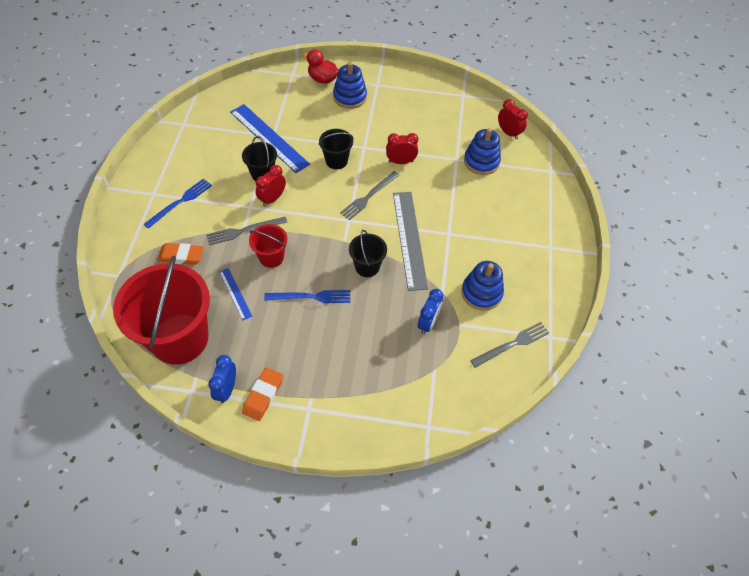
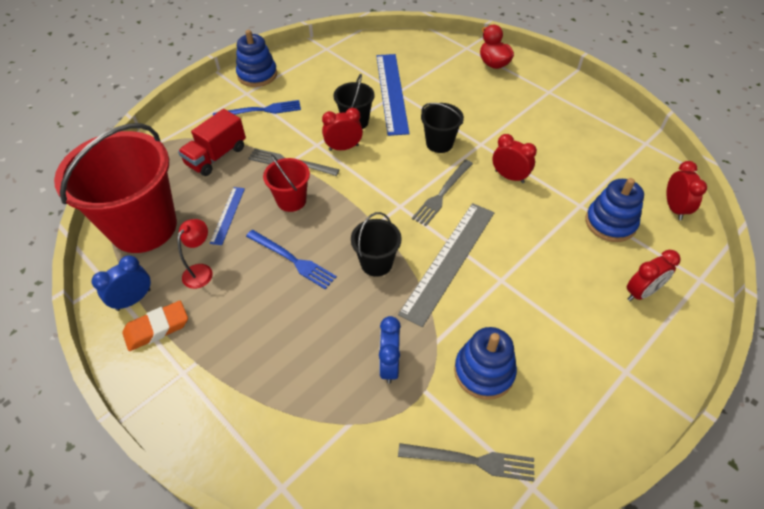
camera: 40 degrees right, 5 degrees down
(181, 256) = (216, 156): orange eraser -> red truck
(255, 341) = (201, 271): none -> red lamp
(350, 97) = (508, 91): blue stacking toy -> blue stacking toy (257, 75)
(368, 196) = (442, 194): grey fork -> grey fork turned 45 degrees counterclockwise
(428, 322) = (389, 365): blue clock -> blue clock turned 120 degrees clockwise
(527, 196) = (641, 293): none -> red clock

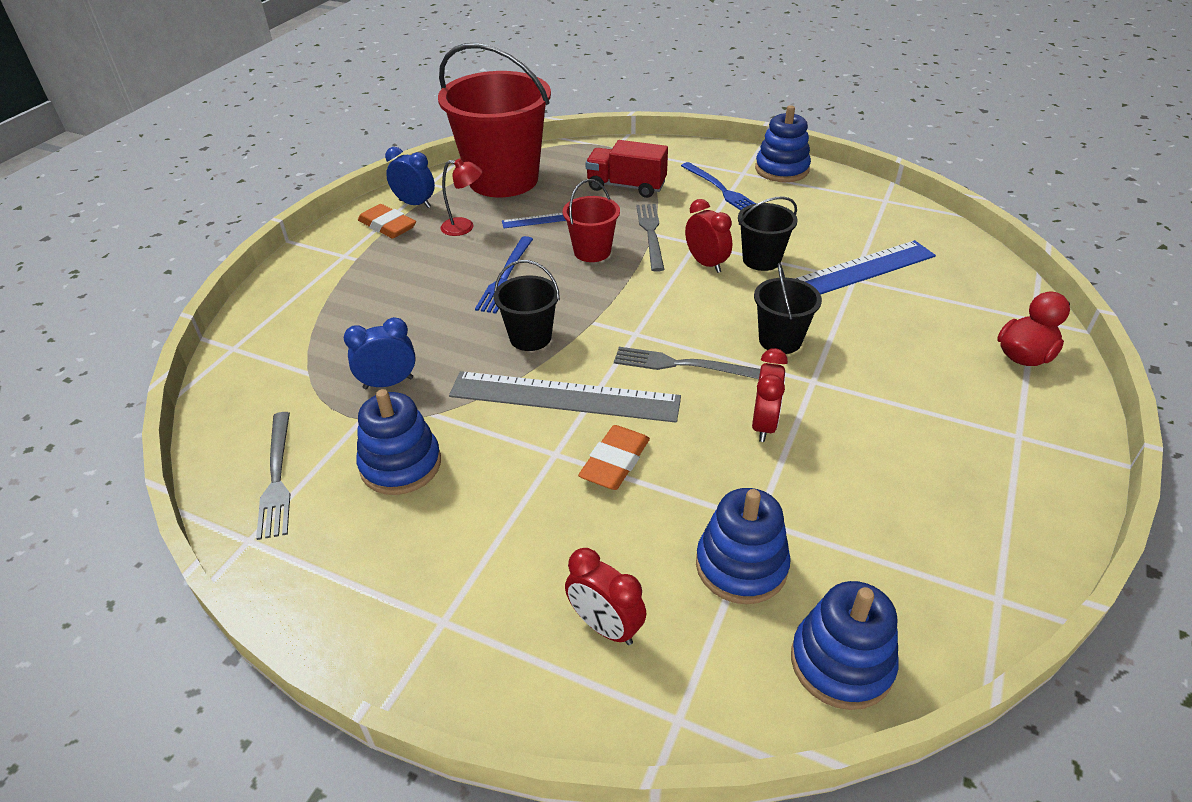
camera: 70 degrees right, 10 degrees down
(518, 252) = (614, 462): none -> orange eraser
(674, 208) = (841, 663): red clock -> blue stacking toy

